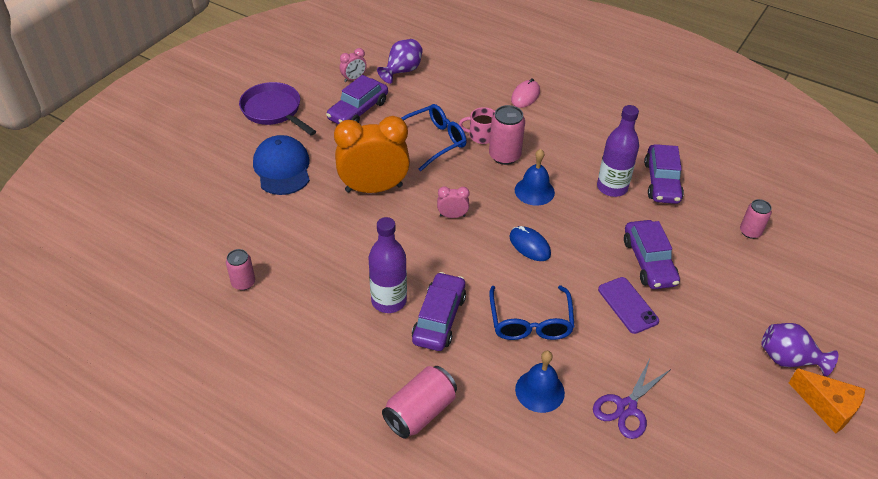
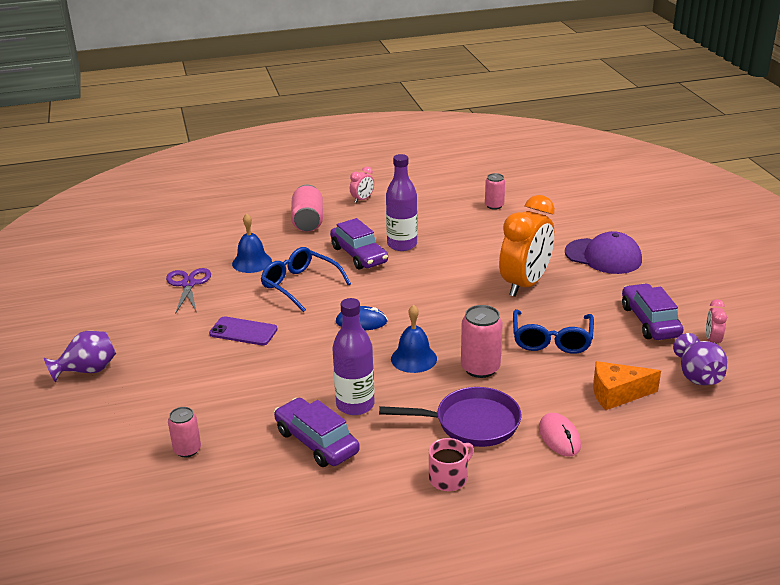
camera: 135 degrees right, 15 degrees down
(274, 111) = (696, 280): purple pan -> purple pan (471, 423)
(282, 168) = (603, 256): blue cap -> purple cap
(452, 216) = (443, 304): pink clock -> pink clock (362, 199)
(481, 136) = (526, 370): pink mug -> pink mug (449, 478)
(648, 262) = (257, 368): purple car -> none
(827, 407) = (40, 359): orange cheese -> orange cheese (617, 394)

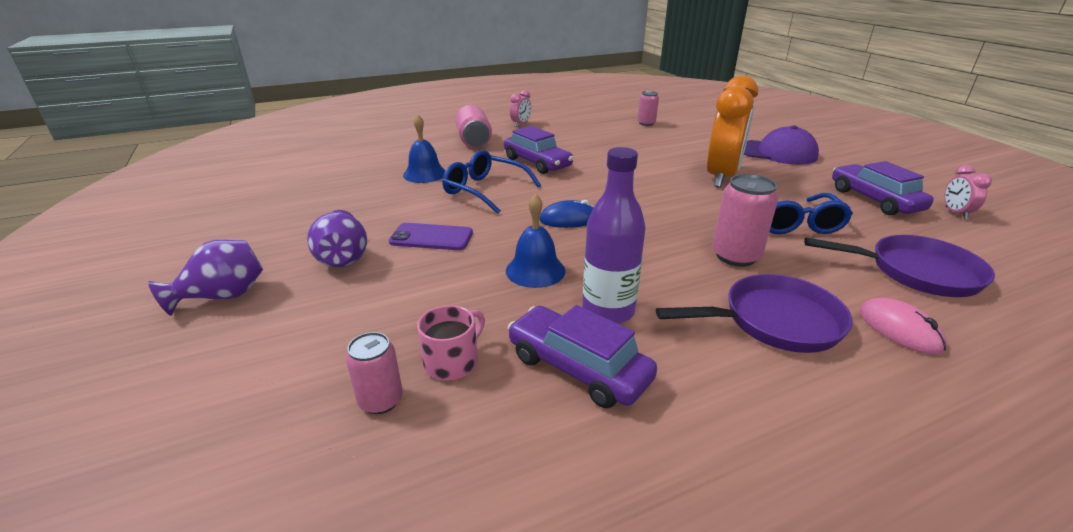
camera: 10 degrees left, 0 degrees up
(188, 284) = (356, 196): purple scissors -> none
(402, 245) = (577, 153): purple bottle -> none
(413, 358) = (651, 251): blue bell -> blue bell (535, 270)
(449, 478) = (803, 405): pink mug -> pink mug (452, 361)
(617, 394) = (916, 272): orange cheese -> purple pan
(697, 376) = (981, 247): purple vase -> purple vase (343, 259)

